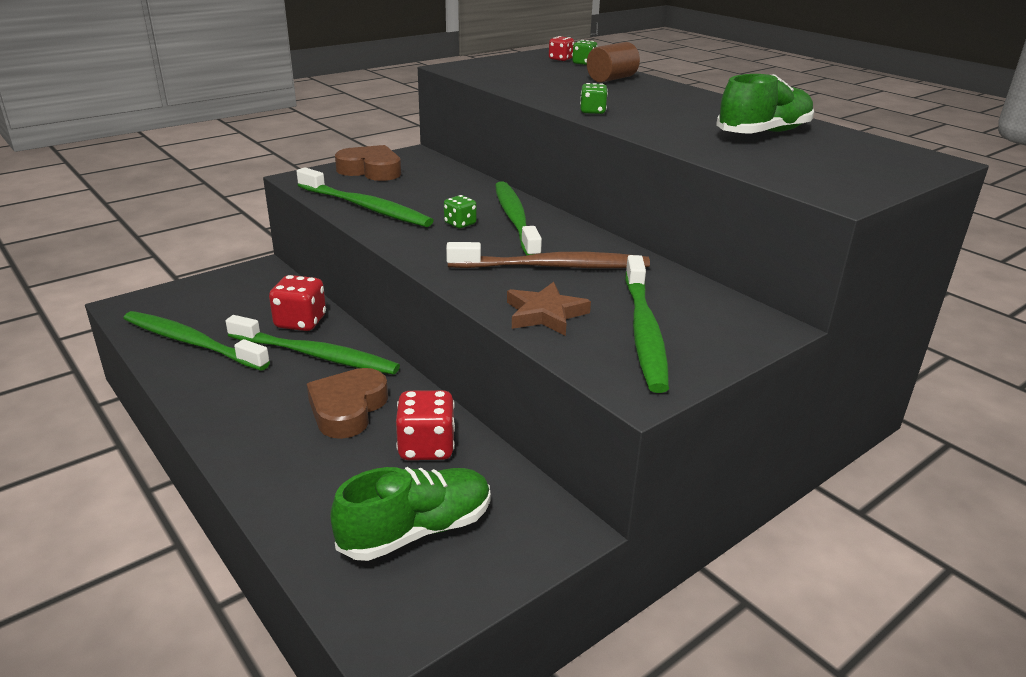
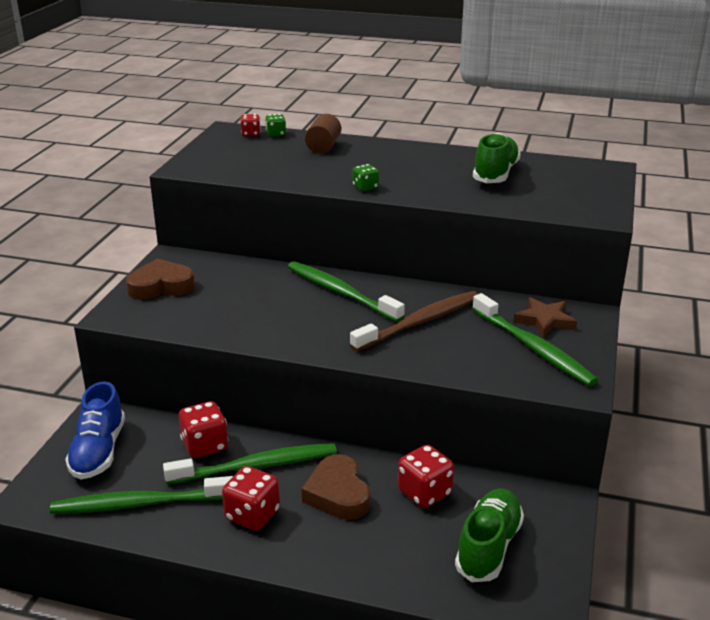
camera: 35 degrees left, 0 degrees up
(222, 293) = (98, 451): none -> blue shoe
(255, 391) = (252, 515): none -> red dice
(366, 207) = (215, 324): green toothbrush -> none
(460, 224) = (308, 311): green dice -> none
(545, 314) = (465, 360): brown star -> brown star (545, 320)

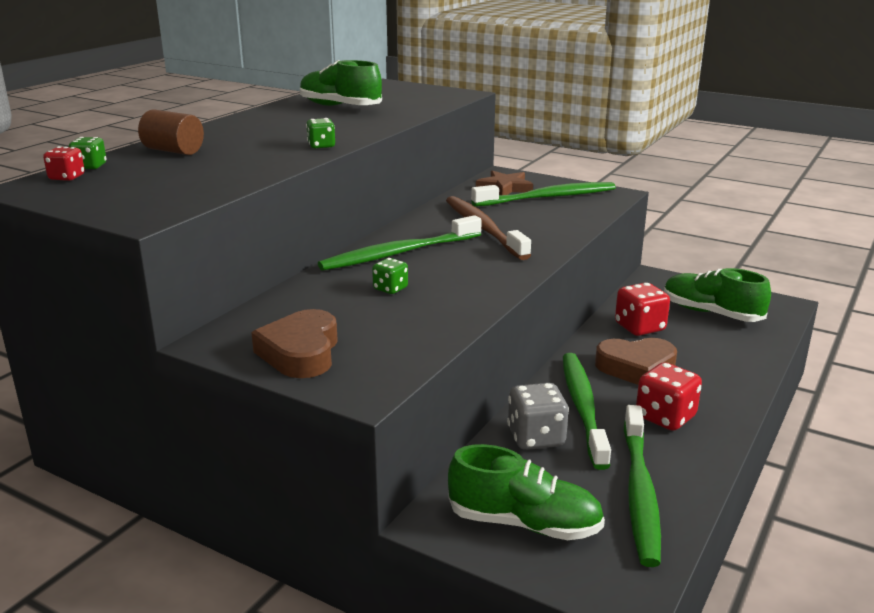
camera: 75 degrees left, 5 degrees down
(98, 451) = (524, 523): blue shoe -> green shoe
(205, 446) = (536, 438): red dice -> grey dice
(269, 300) = (390, 289): none -> green dice

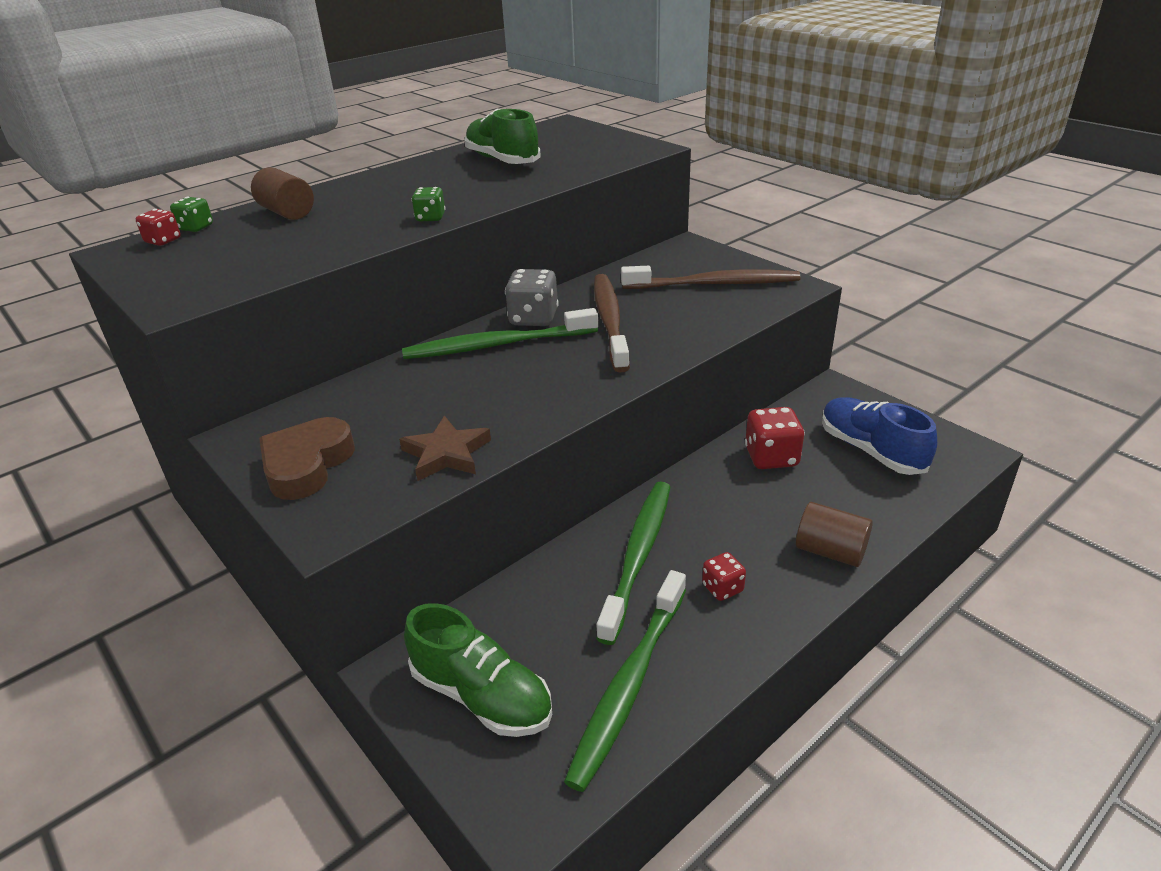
camera: 20 degrees right, 10 degrees up
(390, 289) = (453, 393): green dice -> none
(505, 188) = (676, 265): brown star -> brown star (446, 453)
(536, 438) = (563, 586): grey dice -> grey dice (533, 318)
(548, 197) = (714, 284): green toothbrush -> brown toothbrush
(636, 367) = (732, 512): brown heart -> none
(665, 417) = (722, 588): red dice -> red dice, size x0.58
(711, 313) = (871, 450): green shoe -> blue shoe
(728, 381) = (830, 551): none -> brown cylinder

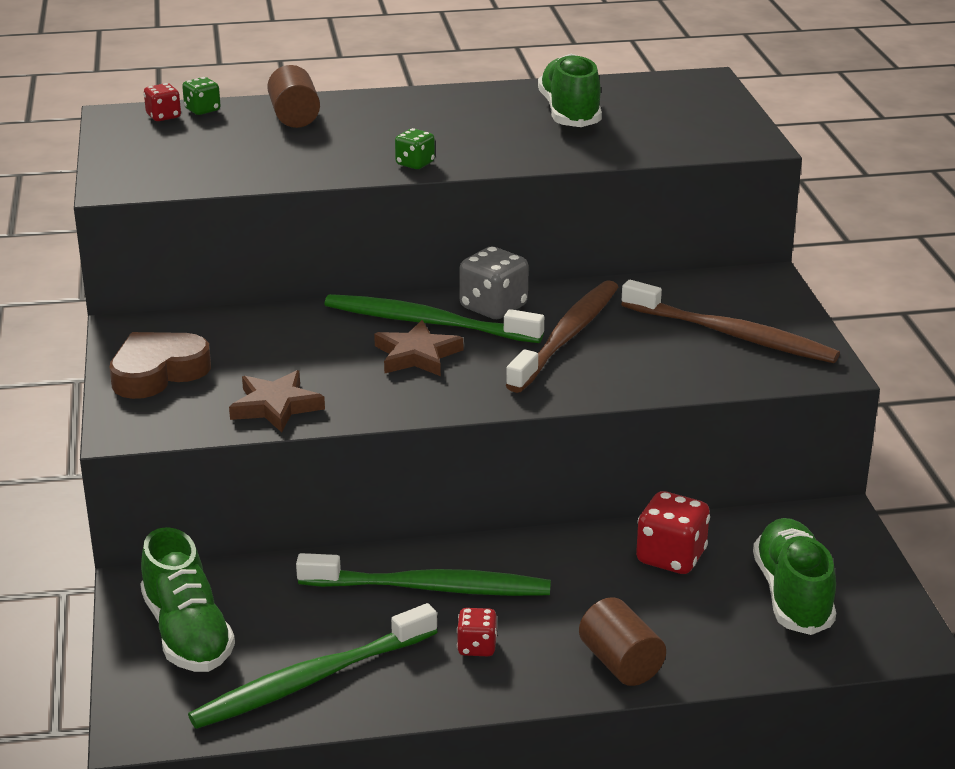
camera: 30 degrees right, 5 degrees down
(517, 371) = (417, 355): none -> brown star
(638, 555) = (431, 588): green toothbrush -> green toothbrush turned 45 degrees clockwise
(871, 450) = (792, 594): blue shoe -> green shoe

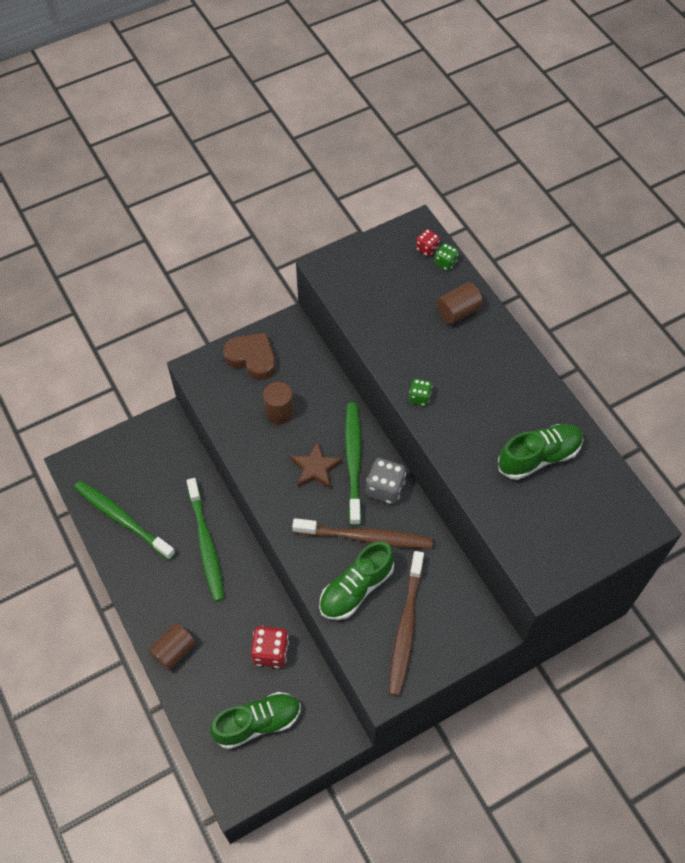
camera: 70 degrees right, 30 degrees up
(187, 634) = (139, 455): green shoe -> green shoe (356, 588)
(276, 406) = (239, 423): brown star -> none
(285, 367) = (279, 412): none -> brown cylinder
(477, 647) = (166, 581): red dice -> none

